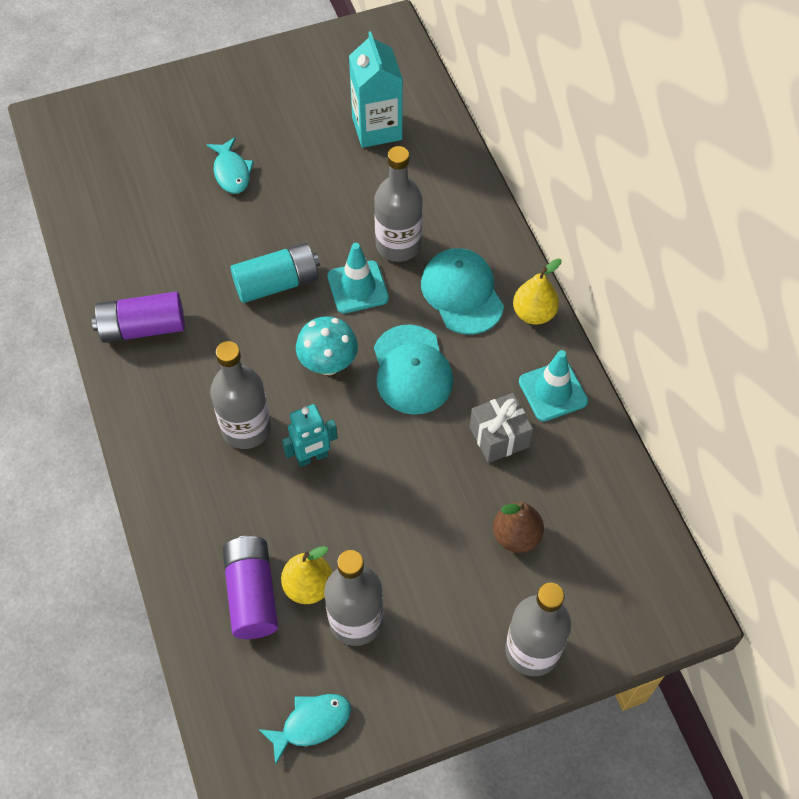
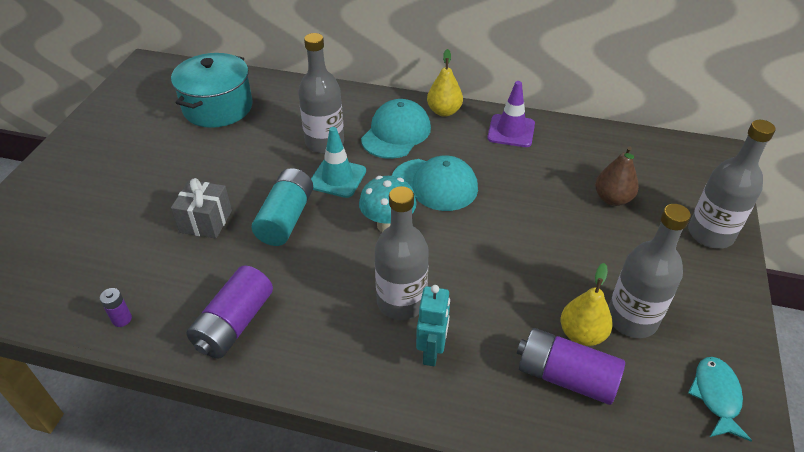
camera: 55 degrees left, 15 degrees down
(97, 254) = (122, 319): none -> purple battery
(231, 172) = (155, 195): turquoise fish -> none
(312, 457) = (463, 274): turquoise robot -> turquoise robot (431, 352)
(377, 128) = (218, 107): turquoise carton -> turquoise pot
(462, 293) = (396, 133): turquoise cap -> turquoise cap turned 105 degrees clockwise
(499, 437) = (526, 170): grey gift -> grey gift (206, 221)
(553, 391) = (511, 131): turquoise traffic cone -> purple traffic cone

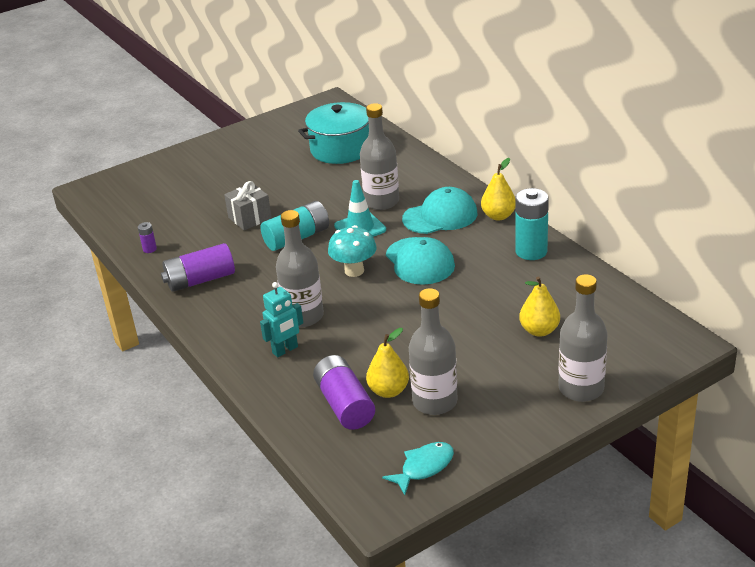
camera: 45 degrees right, 10 degrees down
(511, 131) = (531, 251): purple traffic cone -> turquoise battery
(612, 199) = (539, 330): brown pear -> yellow pear

